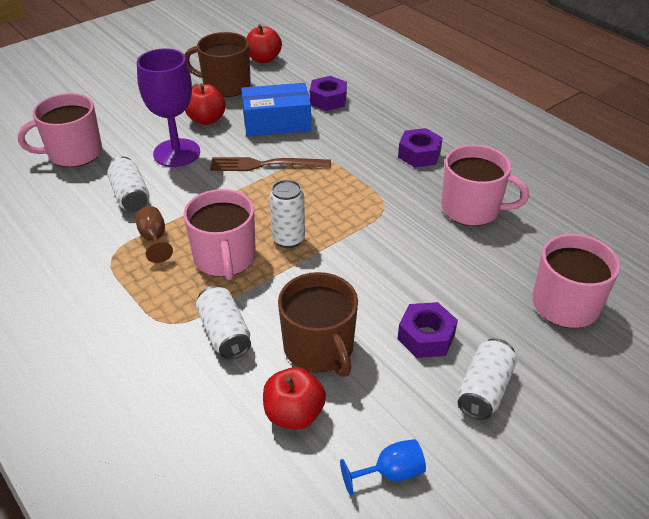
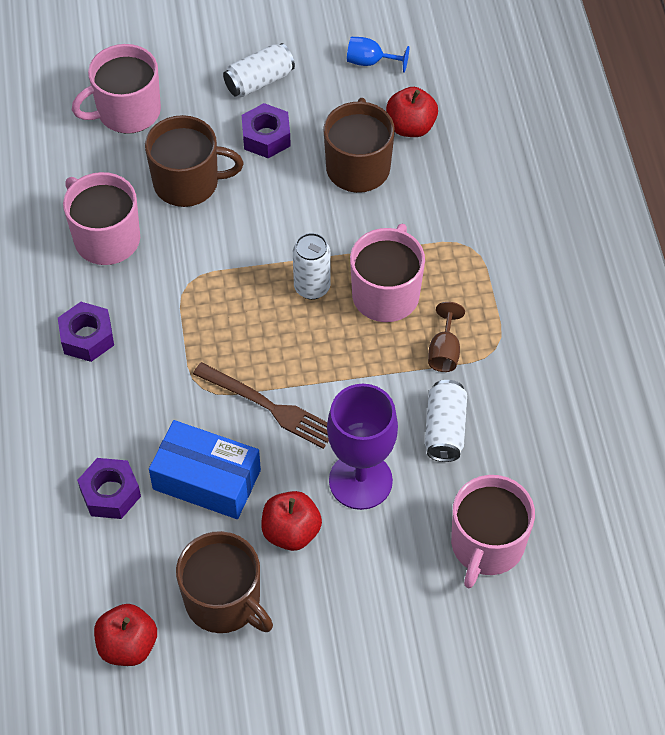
camera: 150 degrees left, 15 degrees up
(73, 153) = (486, 545): pink mug -> pink mug turned 105 degrees clockwise
(224, 333) = (428, 215): white can -> none
(454, 270) = (188, 183): none -> brown mug

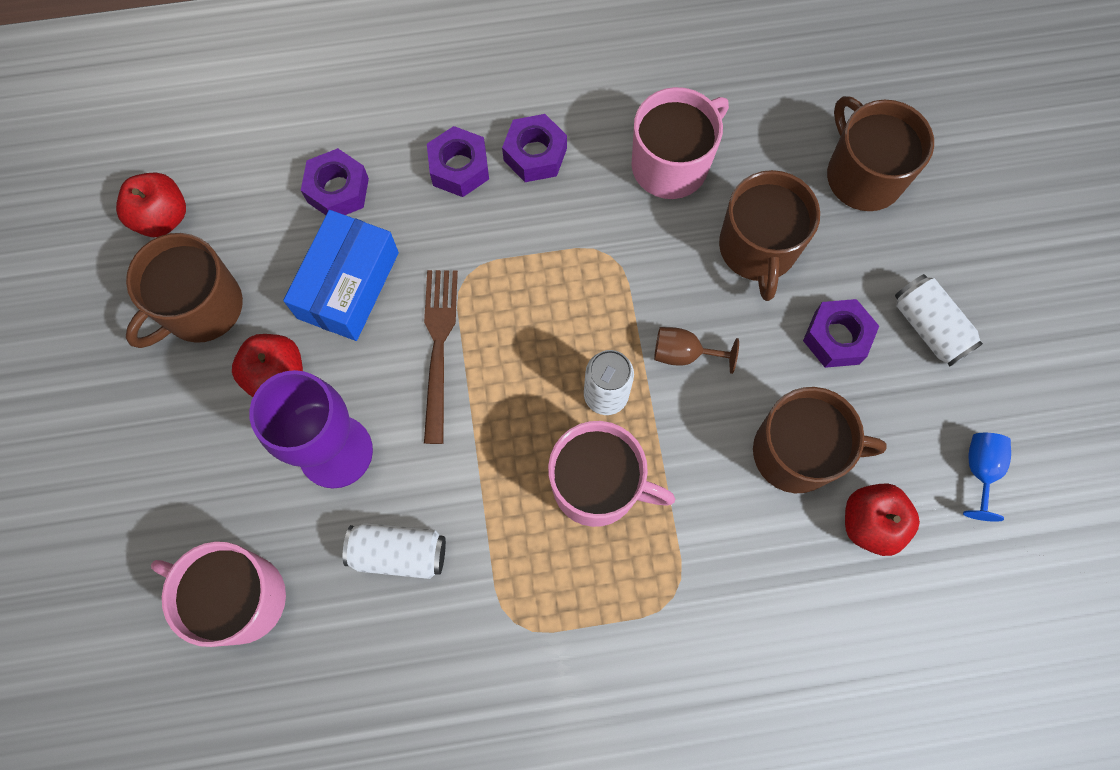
camera: 90 degrees right, 15 degrees up
(95, 396) = (459, 168): none -> purple nut
(127, 111) = (863, 175): pink mug -> brown mug
(268, 406) = (439, 348): brown fork -> brown fork turned 150 degrees clockwise
(444, 352) = (510, 556): brown goblet -> brown goblet (683, 354)

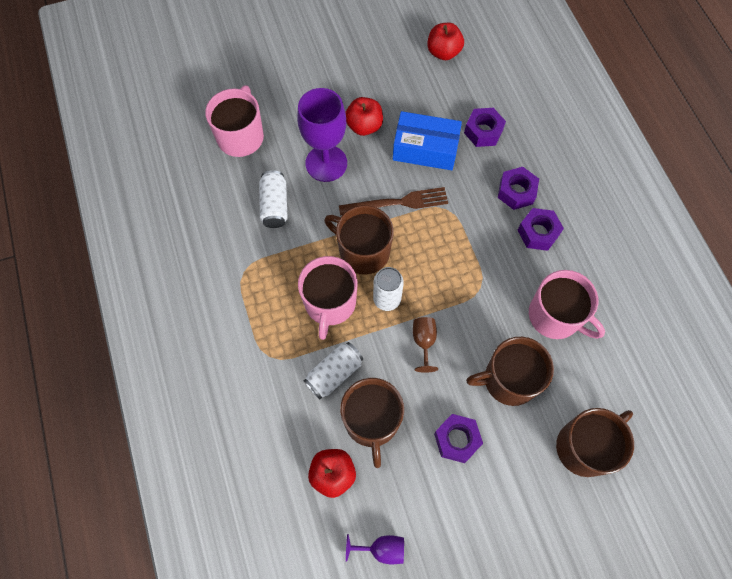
camera: 80 degrees right, 5 degrees down
(201, 308) = (395, 82): brown mug -> brown mug (363, 251)
(929, 327) = (479, 505): white can -> white can (334, 373)
(980, 470) = (382, 549): blue goblet -> purple goblet

